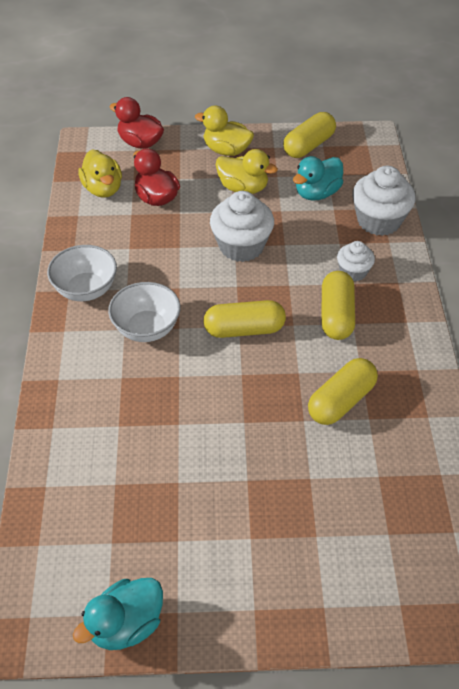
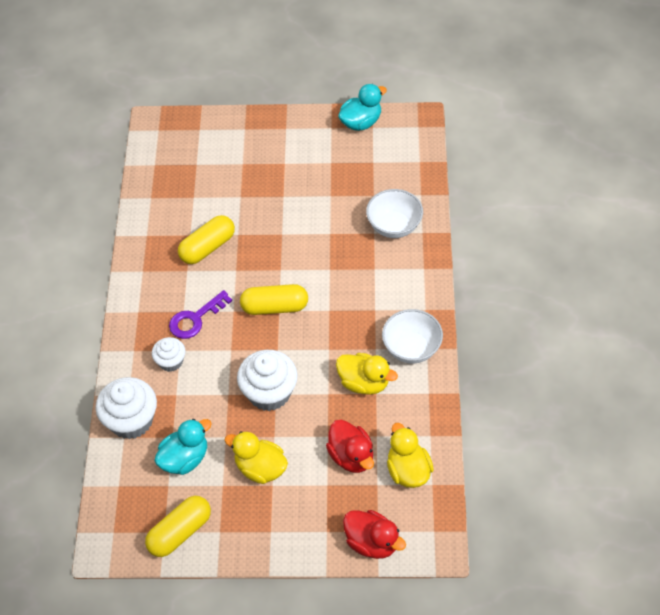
camera: 175 degrees left, 5 degrees up
(146, 328) = (356, 309): white bowl -> white bowl (394, 226)
(226, 150) = (274, 527): yellow duck -> yellow duck (364, 383)
(336, 315) = (195, 318): yellow capsule -> purple key

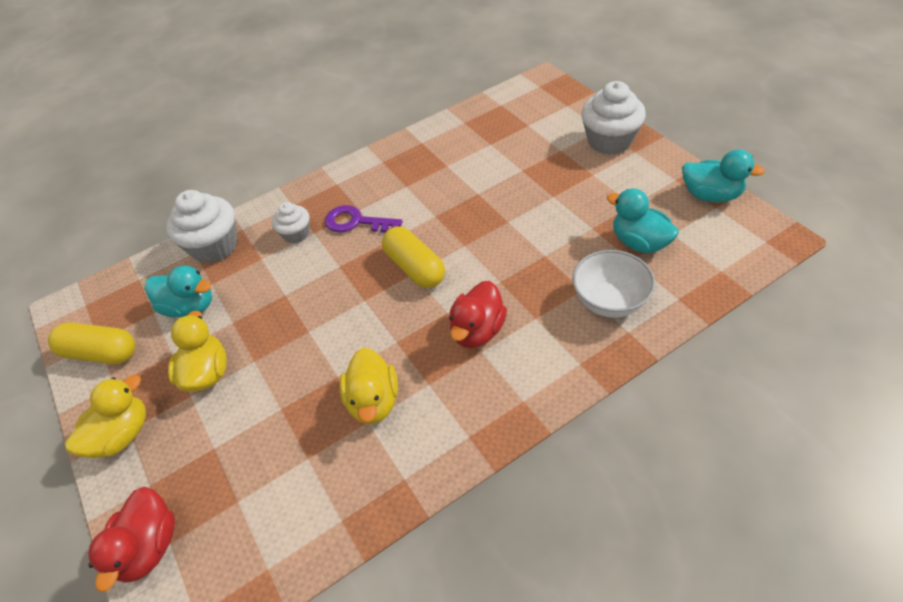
camera: 60 degrees right, 5 degrees down
(207, 247) = (443, 183): yellow capsule -> none
(269, 393) = (306, 325): white cupcake -> white cupcake (609, 141)
(351, 456) = (264, 449): red duck -> red duck (477, 331)
(364, 182) = (639, 242): none -> turquoise duck
(408, 470) = (274, 525): yellow duck -> yellow duck (122, 435)
(411, 348) = (455, 420): white bowl -> none

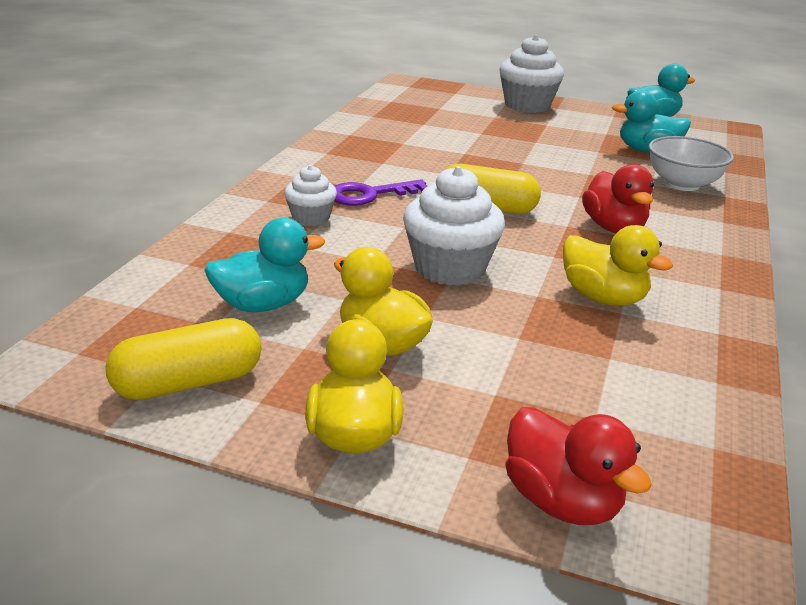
camera: 45 degrees left, 20 degrees down
(214, 246) = (213, 252): white cupcake -> white cupcake (450, 268)

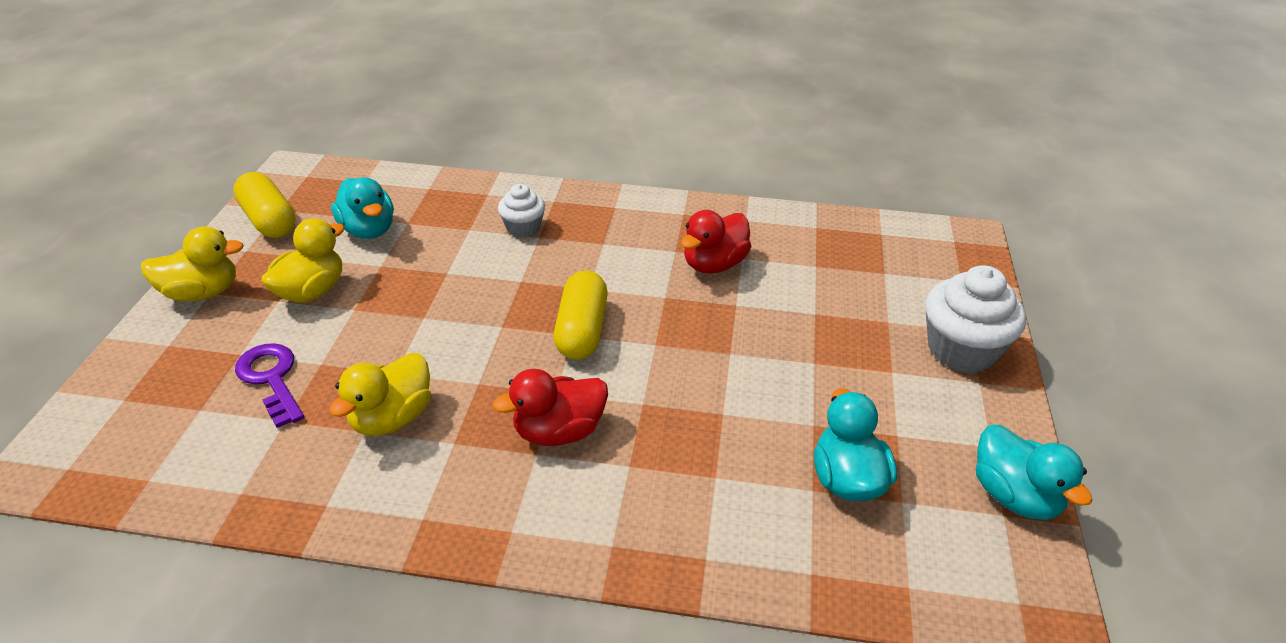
camera: 80 degrees right, 10 degrees up
(370, 195) = (586, 253): purple key -> purple key (272, 379)
(450, 268) = (439, 315): white cupcake -> none
(561, 501) = (110, 390): red duck -> red duck (714, 264)
(682, 184) = (728, 511): white bowl -> none

